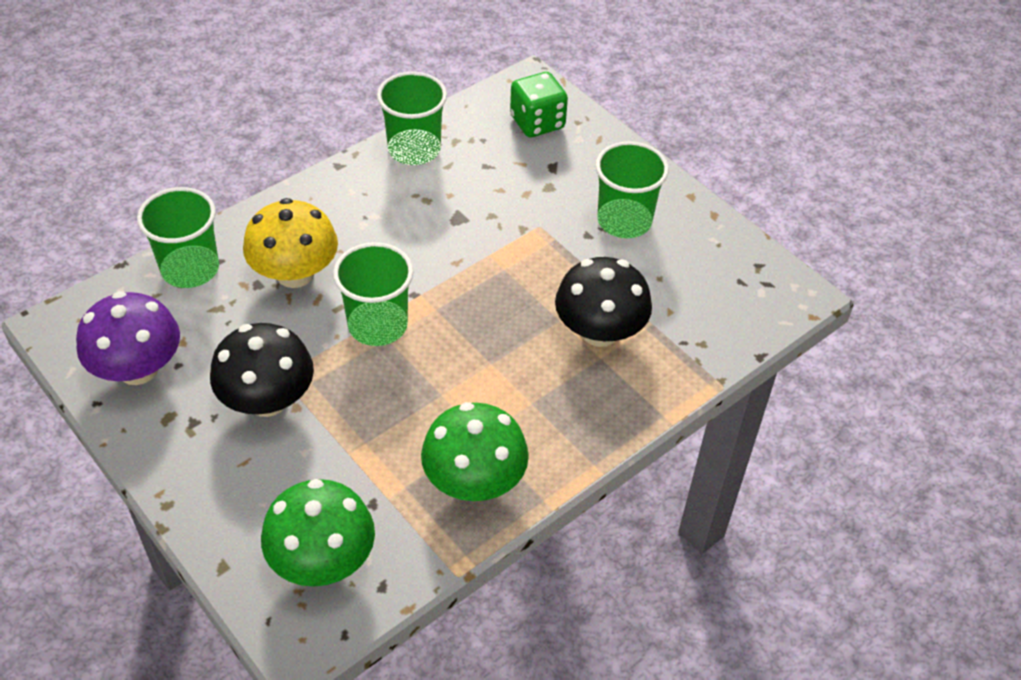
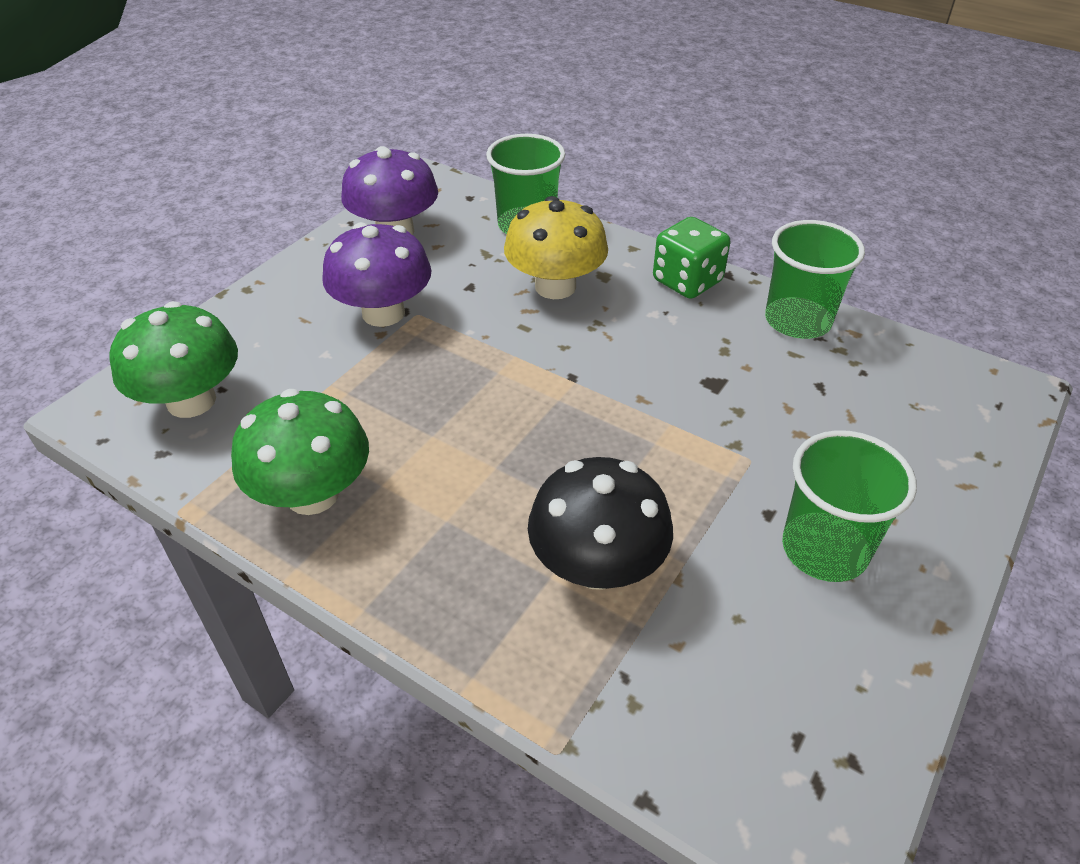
camera: 75 degrees right, 5 degrees down
(267, 400) = (383, 313): black mushroom -> purple mushroom
(378, 325) = (513, 360): green cup -> none
(537, 122) = (939, 414): green dice -> green dice (687, 281)

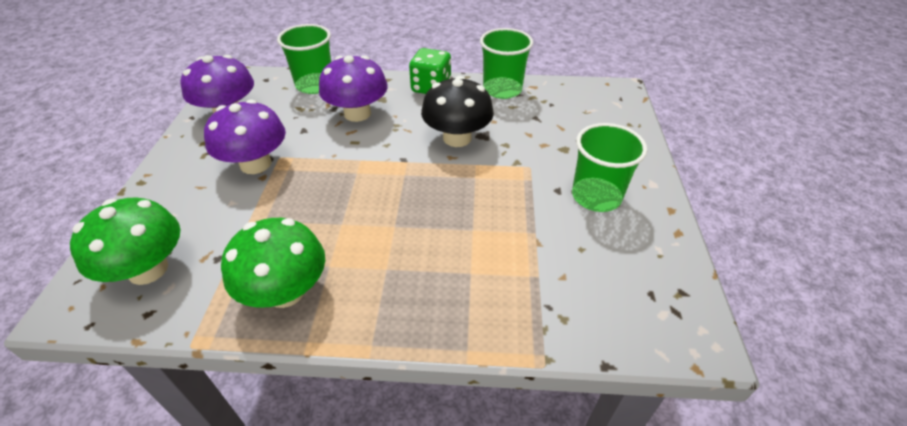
camera: 30 degrees left, 0 degrees up
(555, 286) = (357, 113): yellow mushroom -> purple mushroom
(597, 565) = (491, 255): black mushroom -> black mushroom (457, 138)

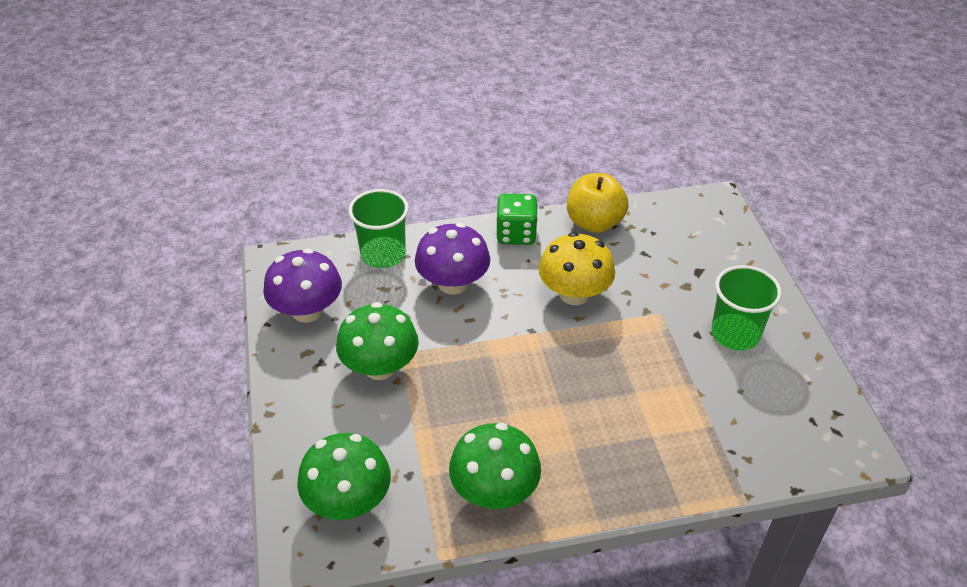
camera: 15 degrees left, 0 degrees up
(255, 164) = (380, 367): purple mushroom -> green mushroom
(457, 138) = (574, 294): black mushroom -> yellow mushroom
(502, 89) = (594, 223): green cup -> yellow apple

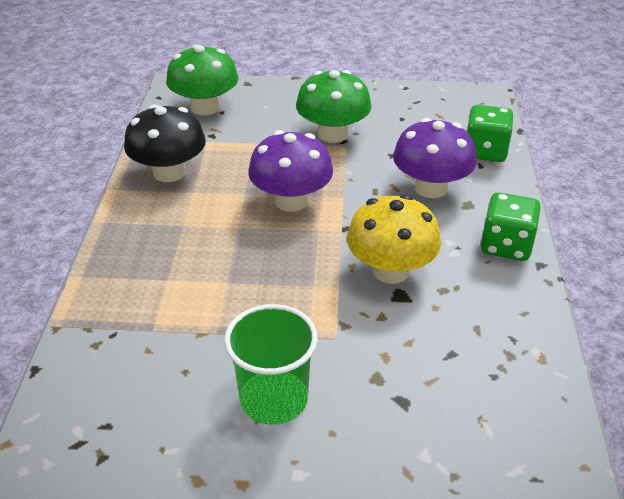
camera: 105 degrees right, 5 degrees down
(307, 311) = (415, 106): purple mushroom -> purple mushroom (291, 201)
(383, 254) = (485, 151): green cup -> green dice
(494, 491) = (169, 172): green mushroom -> black mushroom
(594, 223) = (521, 319): yellow apple -> none

